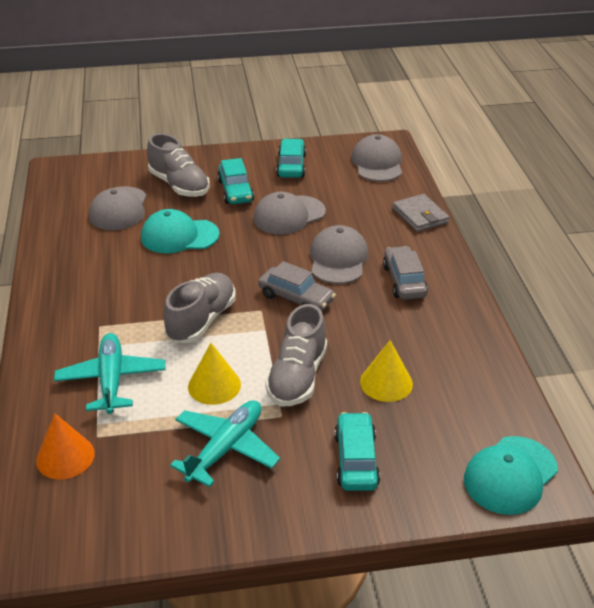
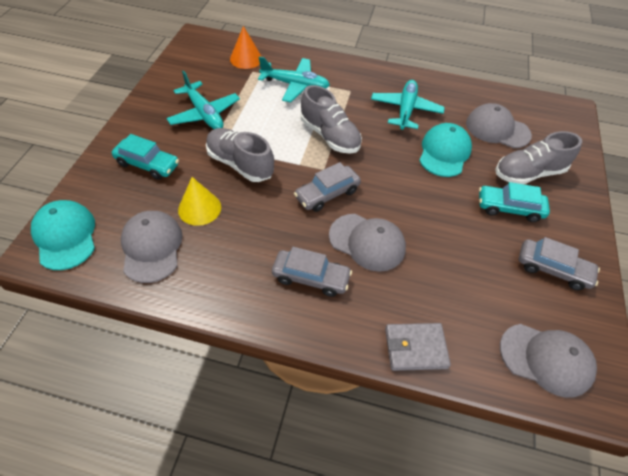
camera: 110 degrees right, 15 degrees up
(118, 274) = (405, 110): none -> turquoise plane
(214, 385) = (260, 124): yellow cone -> none
(289, 215) = (453, 233): grey cap -> grey cap (152, 247)
(291, 166) = (552, 269): turquoise car -> grey car

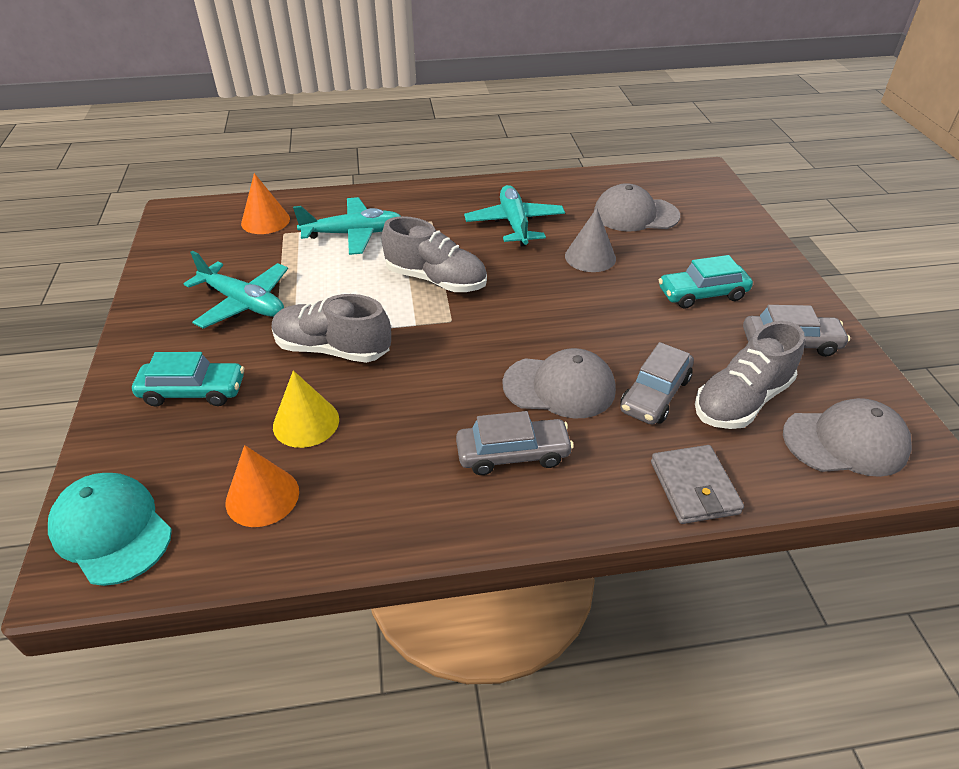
camera: 20 degrees left, 10 degrees down
(152, 247) = (262, 496): grey cap -> orange cone
(327, 194) = (474, 348): grey car -> grey car (655, 394)
(415, 348) = (694, 487): grey wallet -> grey wallet turned 75 degrees counterclockwise
(444, 152) = (590, 257): turquoise cap -> grey cone
(528, 173) = (699, 250): grey shoe -> grey shoe (741, 400)

